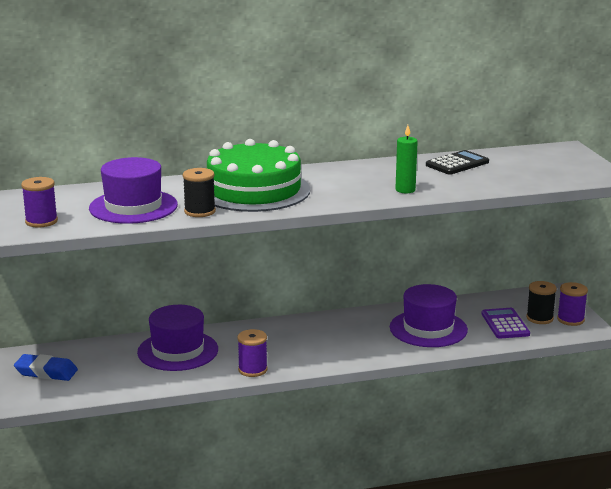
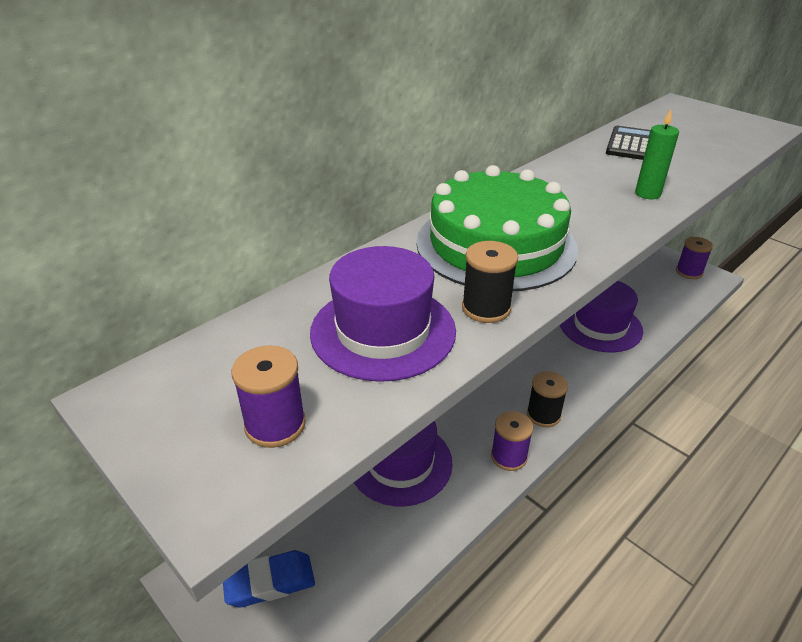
camera: 30 degrees left, 15 degrees up
(505, 324) = (650, 296): purple calculator -> none
(539, 318) = (666, 279): black spool -> black spool (543, 415)

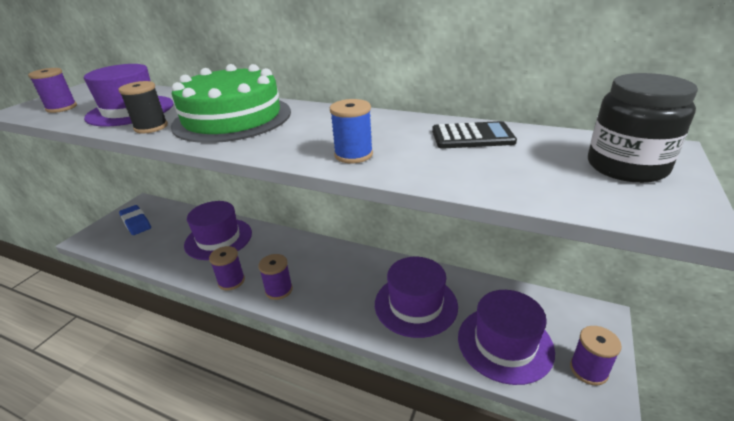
camera: 70 degrees right, 5 degrees down
(543, 415) = (279, 290): black spool -> purple spool
(647, 194) = (353, 155): green candle -> blue spool
(657, 296) = (505, 343): none -> purple hat
(703, 119) = (626, 166): none -> black jar

